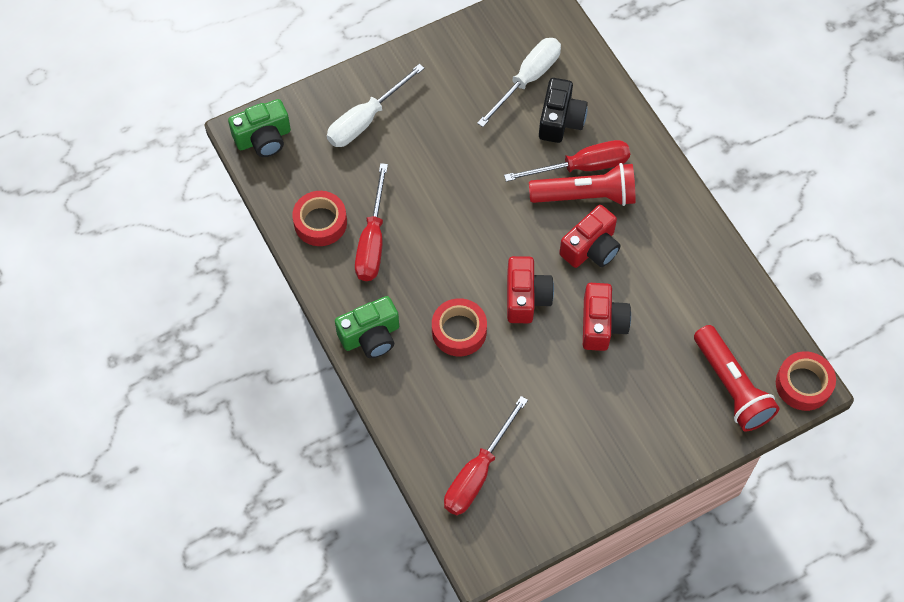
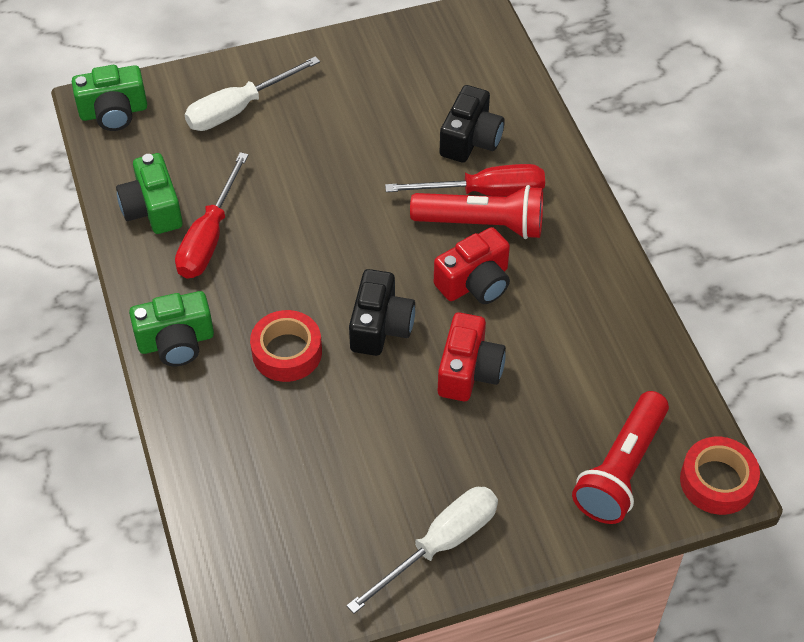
camera: 10 degrees right, 10 degrees down
(320, 222) = (153, 209): red tape -> green camera
(477, 472) = (266, 522): red screwdriver -> none
(526, 297) = (380, 326): red camera -> black camera
(527, 79) = (441, 92): white screwdriver -> white screwdriver (440, 545)
(731, 387) = (620, 470): red flashlight -> red flashlight turned 45 degrees clockwise

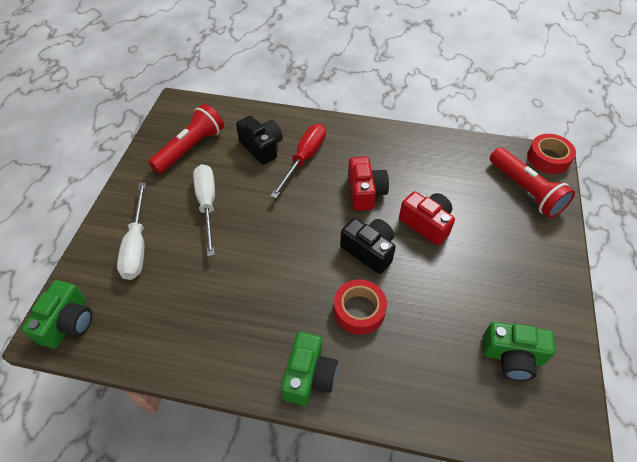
camera: 60 degrees left, 0 degrees up
(153, 209) = (179, 337): green camera -> green camera (511, 356)
(209, 237) = (232, 313): red screwdriver -> none
(440, 545) = (545, 295): white screwdriver -> white screwdriver (207, 205)
(482, 224) = (326, 170): red flashlight -> red flashlight (191, 148)

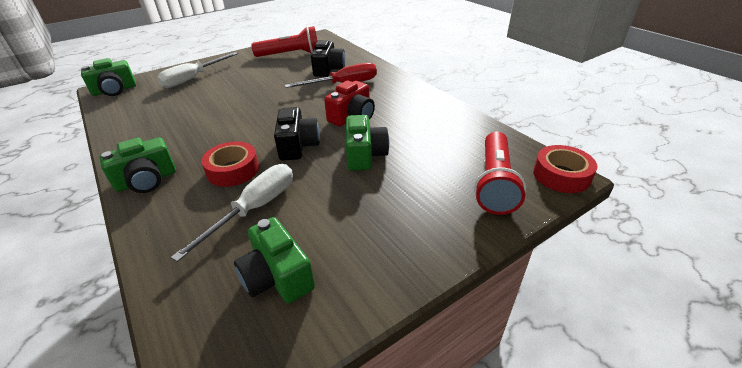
camera: 45 degrees right, 15 degrees down
(207, 205) = (253, 79): white screwdriver -> white screwdriver (255, 209)
(426, 224) = (365, 155): red camera -> green camera

